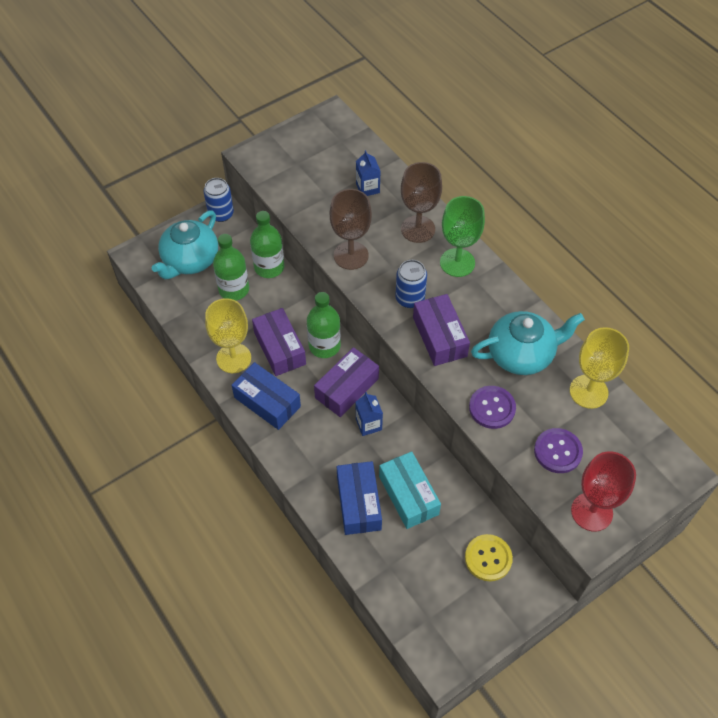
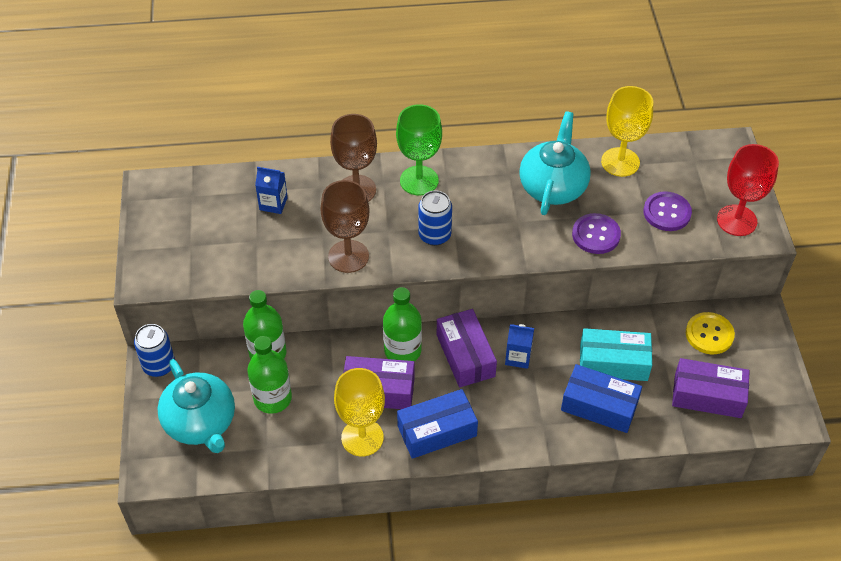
camera: 60 degrees left, 5 degrees down
(439, 337) = (494, 234): purple box -> purple box (707, 396)

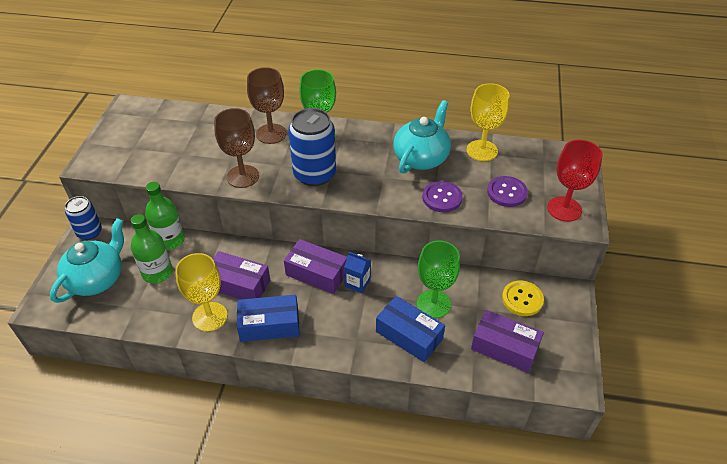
camera: 15 degrees right, 5 degrees down
(201, 423) = (97, 279): turquoise teapot -> turquoise teapot turned 135 degrees counterclockwise
(273, 204) = (207, 132): blue carton -> none
(402, 351) = (270, 259): green bottle -> none
(434, 235) = (314, 174): blue can -> blue can, size x1.63
(465, 355) = (317, 273): purple box -> purple box turned 60 degrees counterclockwise
(613, 362) = (433, 304): turquoise box -> green goblet

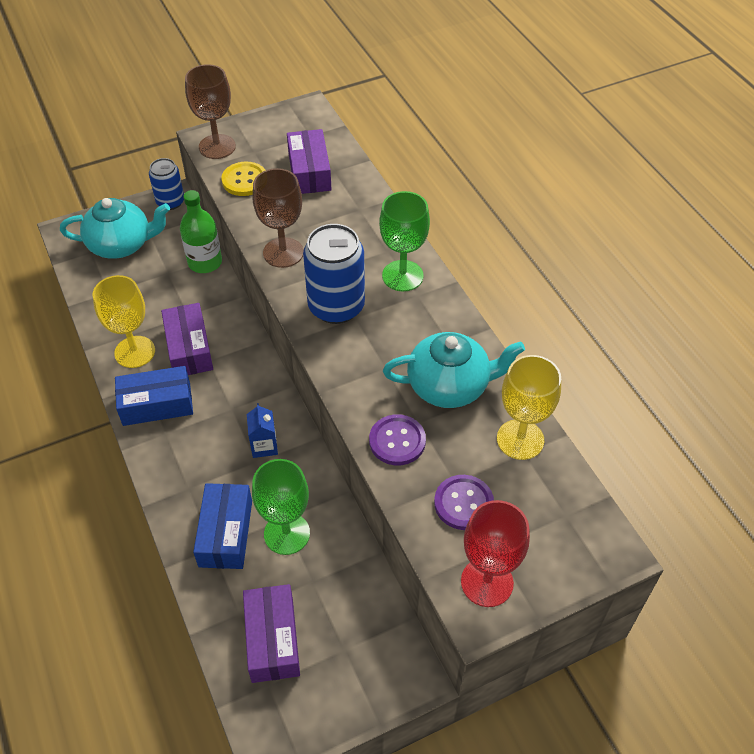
camera: 55 degrees right, 5 degrees up
(157, 273) = (159, 280): green bottle -> none
(269, 325) = (157, 404): blue box -> blue box turned 60 degrees counterclockwise
(271, 134) = (368, 235): brown goblet -> brown goblet (217, 147)
(317, 273) = (251, 402): purple box -> purple box (309, 172)
(522, 299) = (361, 624): yellow button -> yellow button (244, 180)

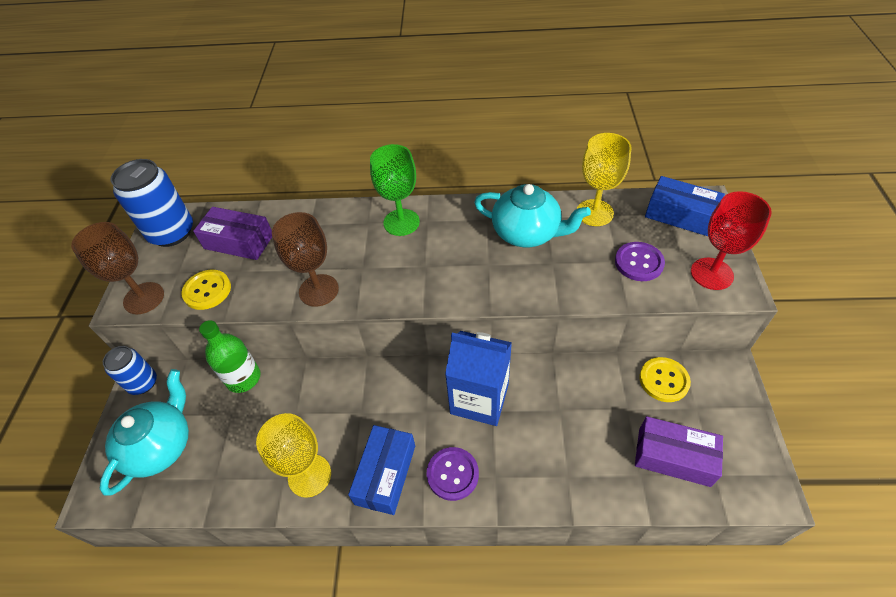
camera: 60 degrees left, 0 degrees up
(189, 348) = (337, 424): purple box -> none
(225, 533) = (556, 460): blue box -> blue box (680, 215)
(264, 446) = (479, 399): blue carton -> blue carton, size x2.07
(287, 533) = (575, 411): green goblet -> none
(336, 306) = (405, 274): blue can -> blue can (172, 232)
(365, 608) = (664, 380): none -> yellow button
(397, 441) = (564, 281): purple button -> purple button (452, 474)
(449, 386) = (527, 233): turquoise teapot -> turquoise teapot turned 90 degrees clockwise

